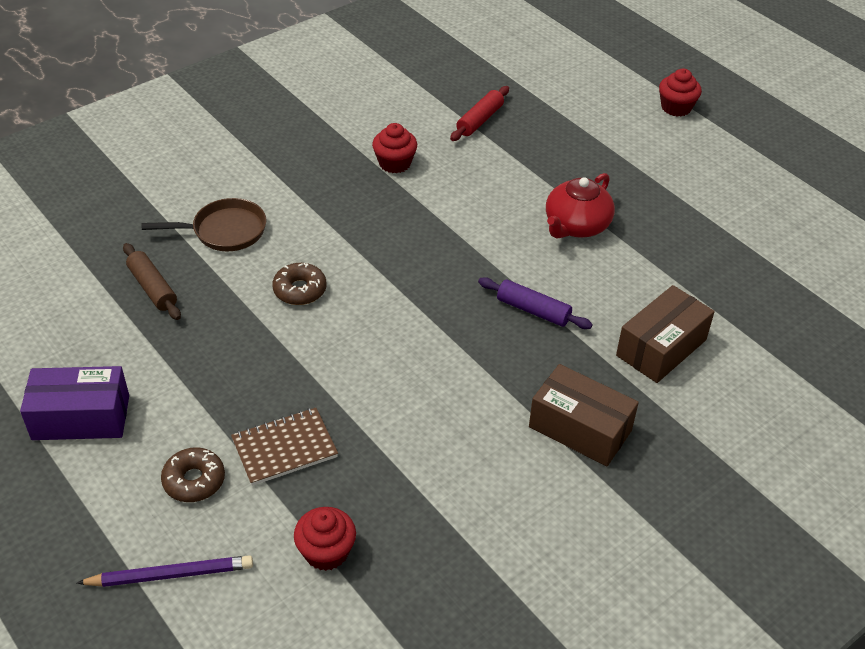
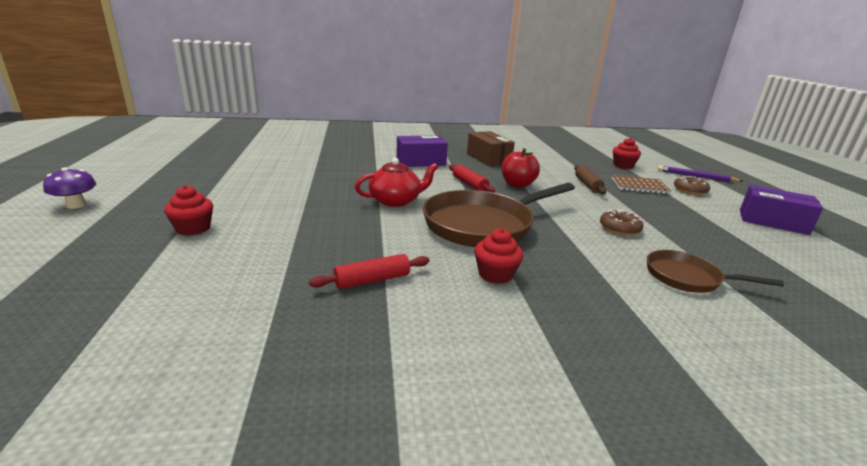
camera: 150 degrees left, 20 degrees down
(152, 288) = (748, 262): brown rolling pin -> brown rolling pin (587, 185)
(450, 225) = (483, 225): none -> brown pan
(471, 345) = (517, 185): none -> red apple
(533, 310) = (469, 184): purple rolling pin -> red rolling pin
(661, 347) = (421, 162): brown box -> purple box
(807, 89) = (76, 205): none -> purple mushroom

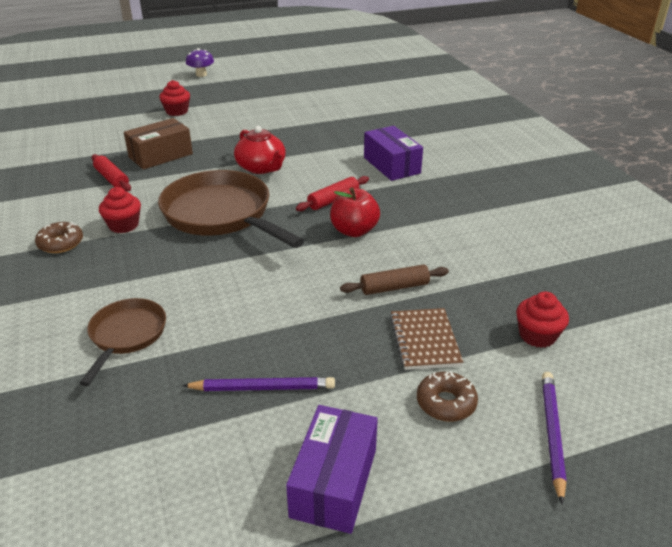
camera: 80 degrees right, 10 degrees up
(488, 158) = (449, 206): brown box -> brown box (160, 155)
(619, 229) = (242, 301): brown donut -> brown donut (61, 243)
(712, 231) = (263, 388): none -> purple pencil

